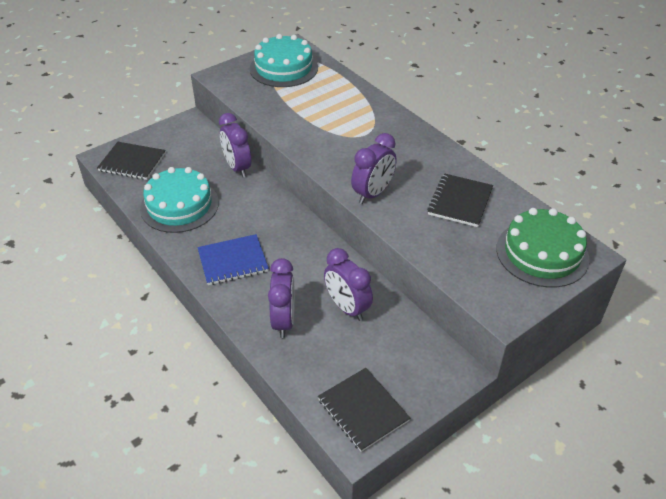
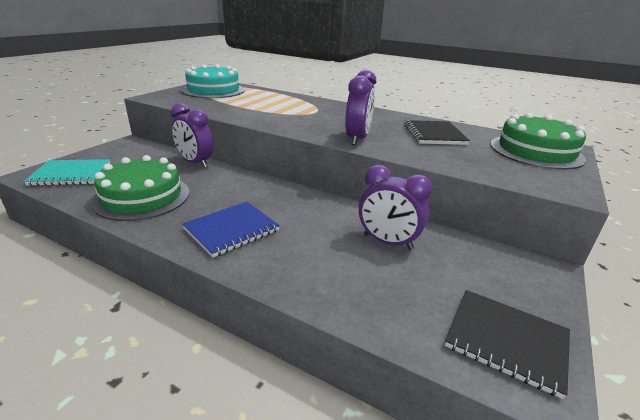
camera: 25 degrees left, 15 degrees down
(132, 162) = (71, 174): black notebook -> turquoise notebook
(179, 205) = (142, 197): turquoise cake -> green cake
(283, 321) = (330, 270): purple clock -> none

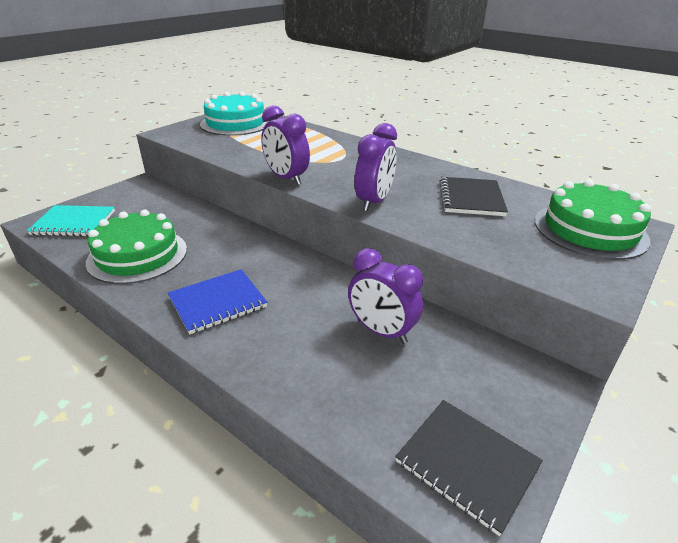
camera: 10 degrees right, 5 degrees up
(195, 163) = (202, 214): purple clock -> purple clock (286, 178)

